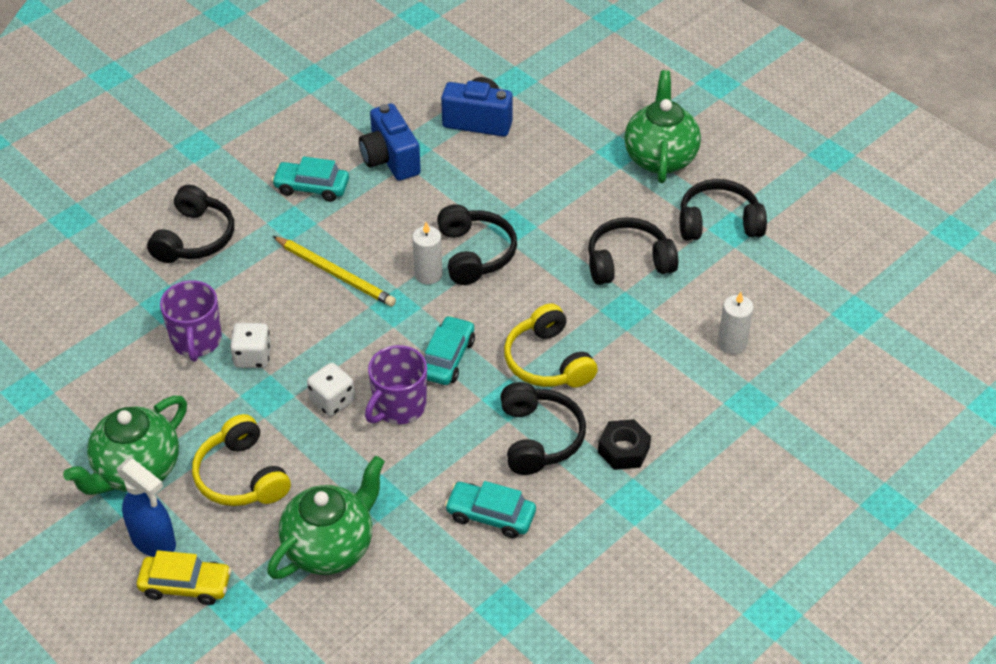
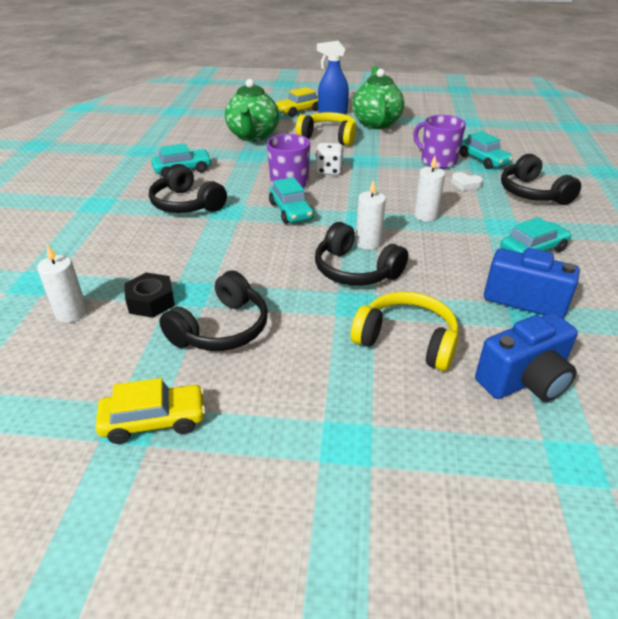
camera: 140 degrees right, 10 degrees down
(149, 311) = (483, 160): none -> turquoise car
(232, 288) = (465, 184): none -> white heart
(253, 357) = (399, 167): white dice -> none
(335, 273) = (425, 216): yellow pencil -> white candle
(548, 361) = (220, 237): yellow headphones -> yellow headphones (406, 341)
(623, 450) = (122, 220): black nut -> black nut (151, 302)
(660, 158) = (291, 465): green teapot -> none
(718, 222) = (154, 420): black headphones -> yellow car

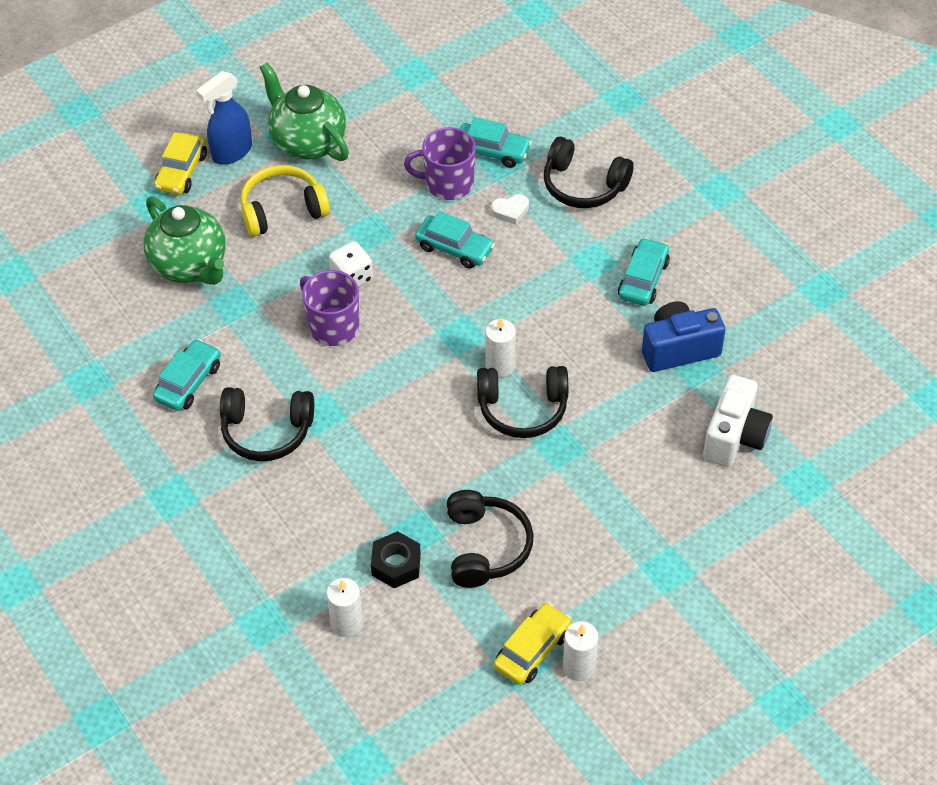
camera: 40 degrees left, 15 degrees up
(291, 211) = (384, 370): turquoise car -> turquoise car (454, 248)
(406, 341) = (630, 457): yellow headphones -> none
(425, 216) = (515, 290): white candle -> white candle (579, 666)
(524, 380) = (734, 436): blue camera -> white camera

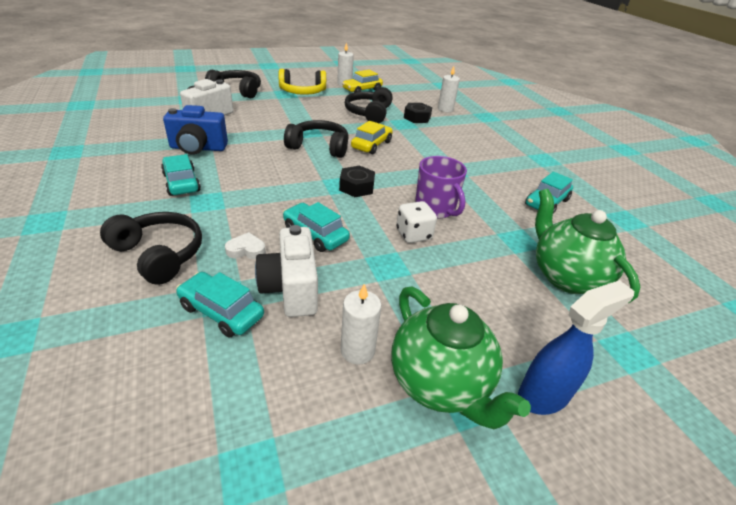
camera: 170 degrees left, 15 degrees down
(182, 171) = (605, 384): yellow car -> yellow car (371, 145)
(267, 431) = (487, 170): black headphones -> black headphones (237, 91)
(282, 210) = (475, 306): yellow headphones -> yellow headphones (302, 92)
(438, 336) = (356, 187): none -> black nut
(448, 184) = (291, 289): purple mug -> white camera
(500, 366) = (321, 165): white candle -> white candle (357, 350)
(643, 279) = (181, 183): turquoise car -> turquoise car turned 120 degrees clockwise

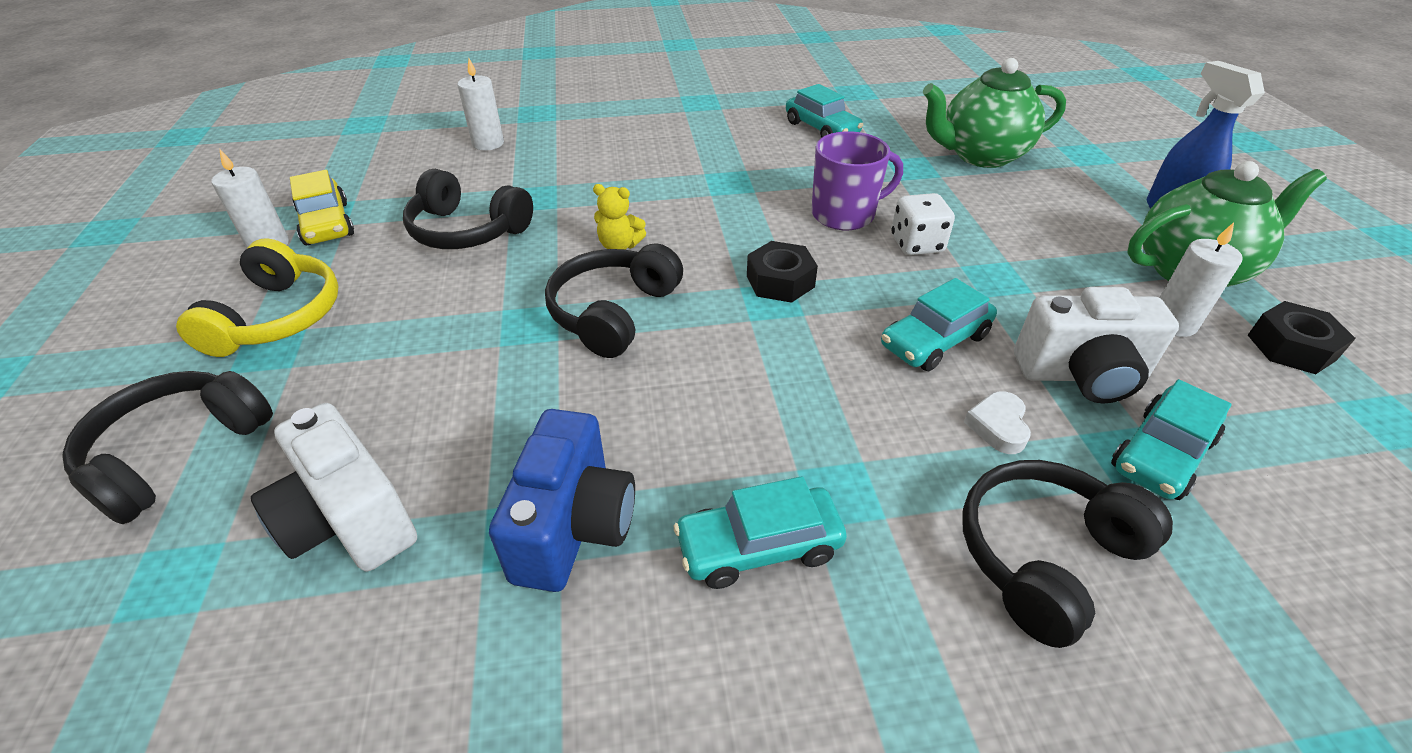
camera: 75 degrees left, 5 degrees up
(371, 145) = (619, 246): yellow car -> yellow teddy bear
(417, 117) = (513, 178): black nut -> black nut (1291, 347)

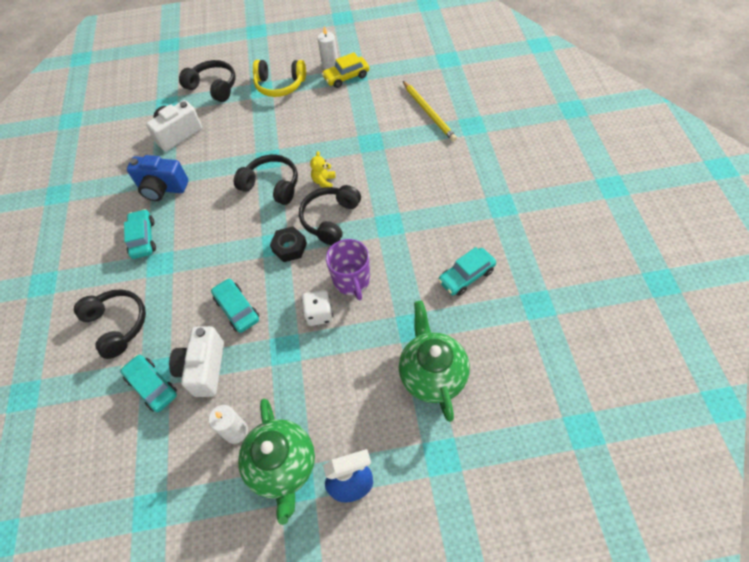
camera: 95 degrees right, 15 degrees up
(467, 230) = (339, 124): black headphones -> black headphones (330, 219)
(488, 143) = (428, 112): white candle -> yellow pencil
(998, 426) = (180, 324): white heart -> none
(1291, 347) = (208, 490): black nut -> none

